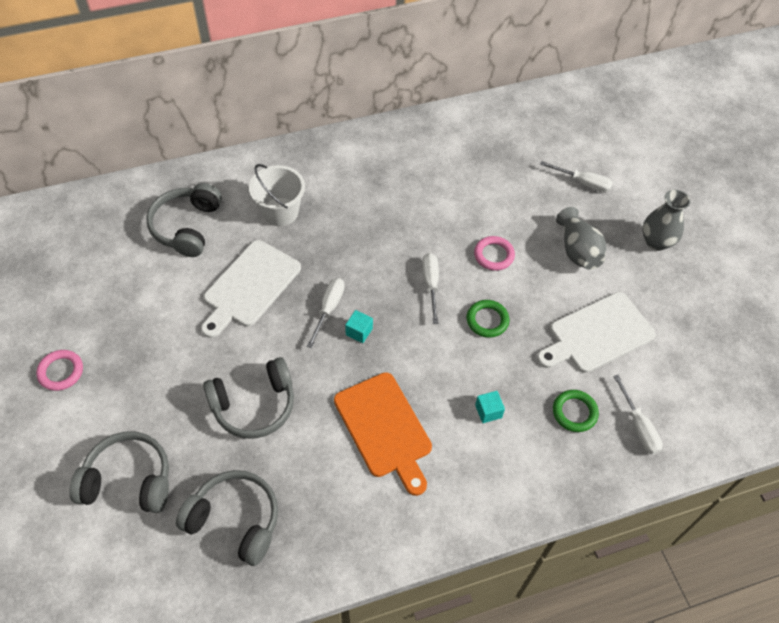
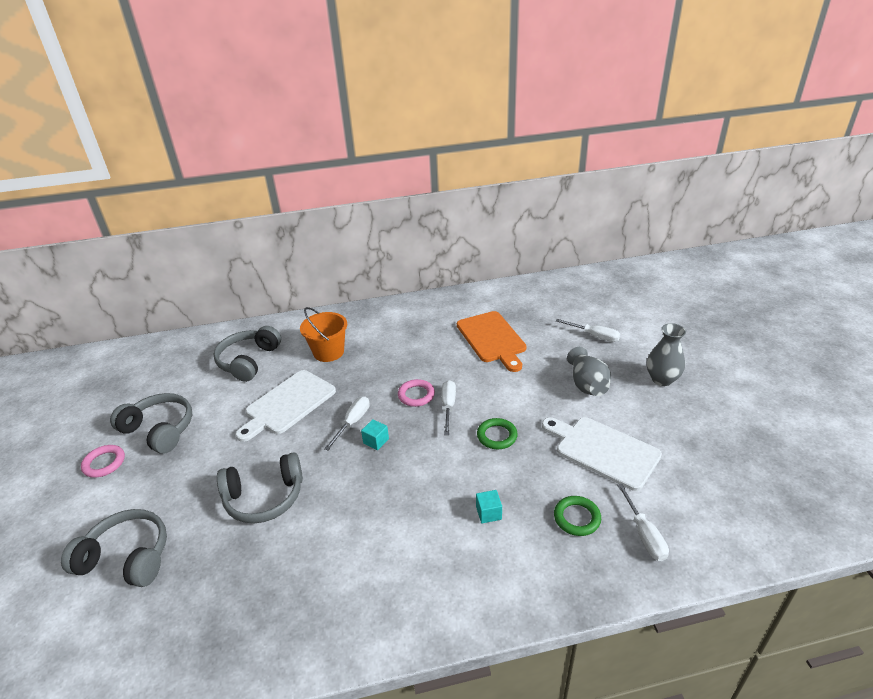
camera: 10 degrees right, 20 degrees down
(235, 520) = (215, 602): grey headphones -> grey headphones (159, 430)
(280, 212) = (328, 352): white bucket -> orange bucket
(384, 428) = (383, 523): orange cutting board -> orange cutting board (492, 339)
(493, 255) = (509, 386): pink ring -> pink ring (416, 395)
(597, 334) = (603, 450): white cutting board -> white cutting board turned 60 degrees clockwise

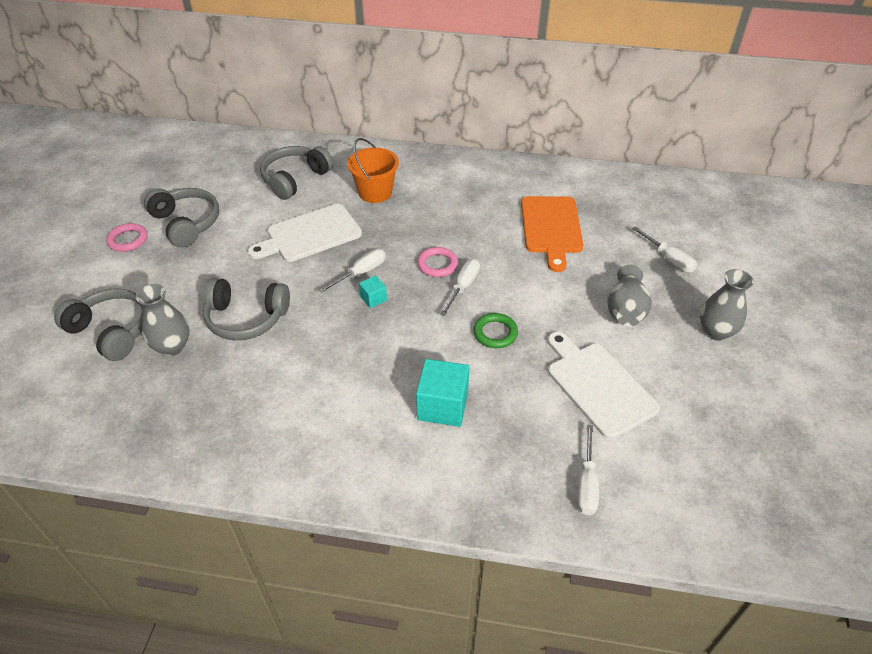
camera: 20 degrees right, 10 degrees up
(201, 550) = (172, 346): none -> grey vase
(488, 513) = (442, 406): turquoise cube -> turquoise cube, size x1.96
(577, 518) = (527, 442): green ring -> none

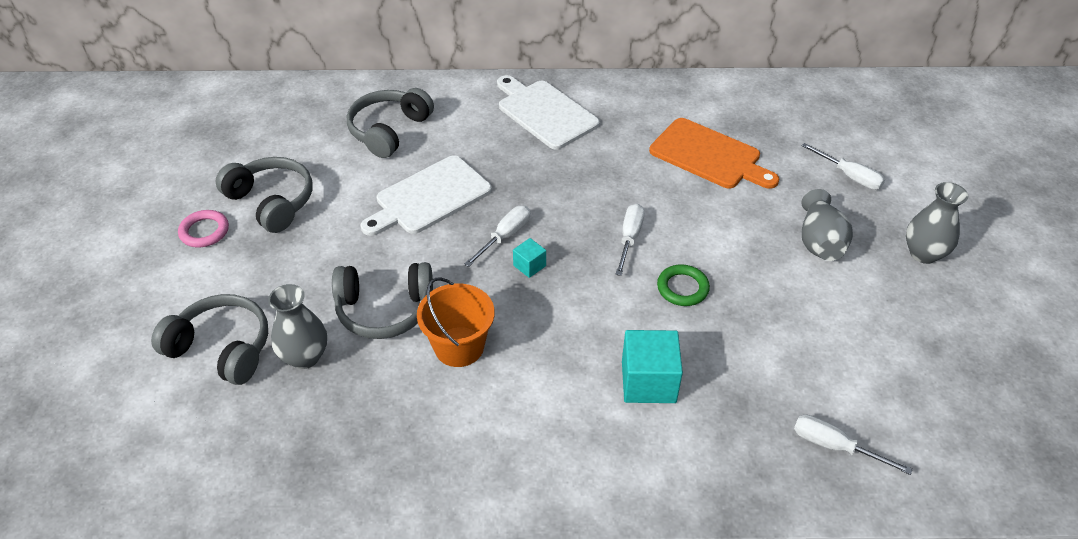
camera: 10 degrees left, 0 degrees up
(375, 192) = (491, 136): orange bucket -> orange bucket (459, 347)
(437, 264) = (592, 215): pink ring -> none
(551, 228) = (709, 155): orange cutting board -> orange cutting board turned 45 degrees counterclockwise
(587, 483) = (834, 446): white screwdriver -> white screwdriver turned 120 degrees clockwise
(598, 386) = (814, 333): white cutting board -> white cutting board (545, 112)

